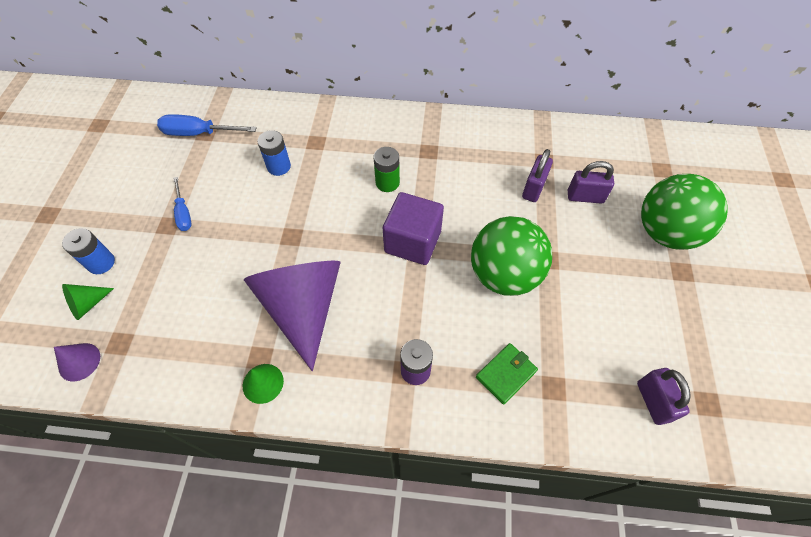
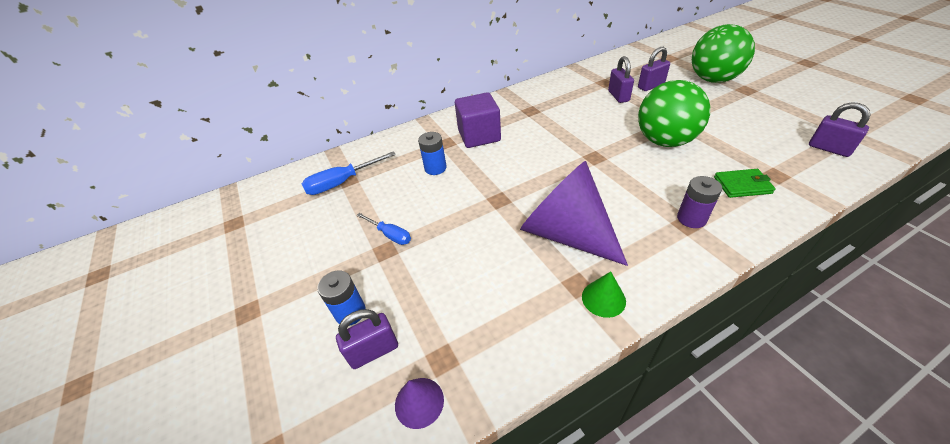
camera: 30 degrees left, 15 degrees down
(88, 304) = (373, 351): green cone -> purple padlock
(387, 183) = (526, 137): green battery -> none
(412, 242) = (587, 156): purple cube -> purple cube (479, 136)
(506, 374) = (742, 185): green wallet -> green wallet turned 75 degrees clockwise

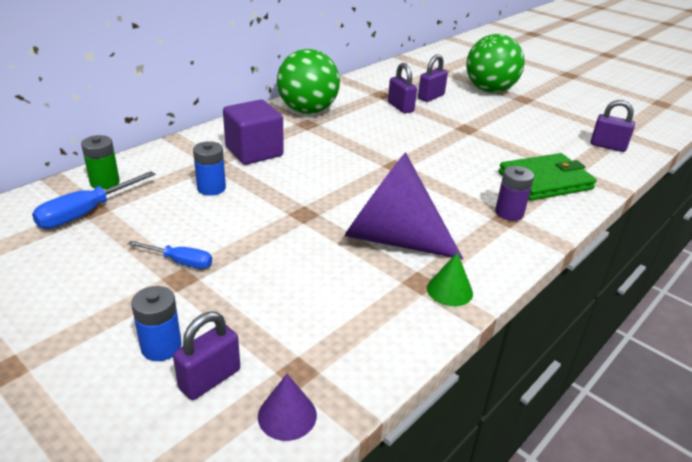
camera: 25 degrees left, 10 degrees down
(363, 157) = (105, 182): none -> green battery
(664, 141) = (461, 147): green ball -> green ball (307, 111)
(742, 185) = (545, 181): green wallet -> green wallet, size x1.73

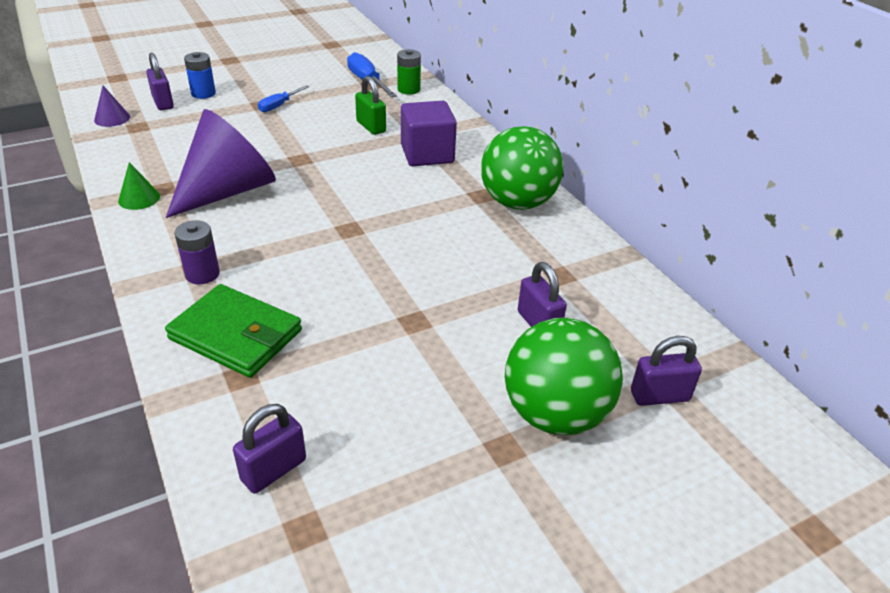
camera: 110 degrees right, 5 degrees up
(211, 188) = (371, 127): blue battery -> green padlock
(400, 107) = (507, 280): purple padlock -> purple padlock (659, 396)
(545, 181) = (236, 335): green wallet -> green wallet turned 60 degrees counterclockwise

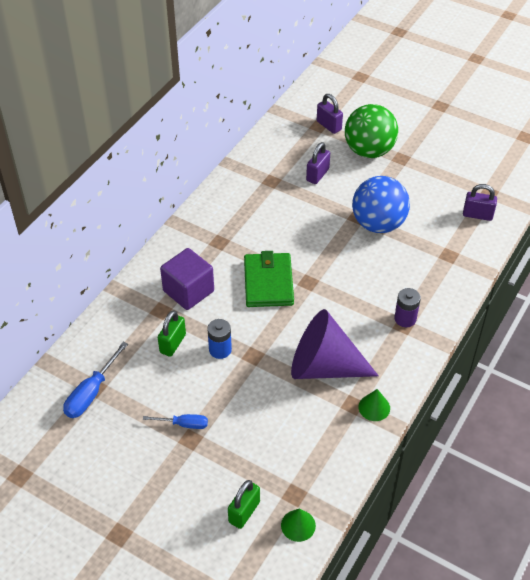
camera: 120 degrees left, 10 degrees up
(112, 118) = (298, 525): purple cone -> green cone
(163, 103) = (244, 512): purple padlock -> green padlock
(203, 93) = (204, 496): blue battery -> blue battery (220, 350)
(236, 335) = (429, 274): green wallet -> green wallet (268, 282)
(379, 335) = (378, 224): none -> blue ball
(408, 89) = (87, 356): green battery -> none
(517, 202) = (213, 222): green ball -> none

